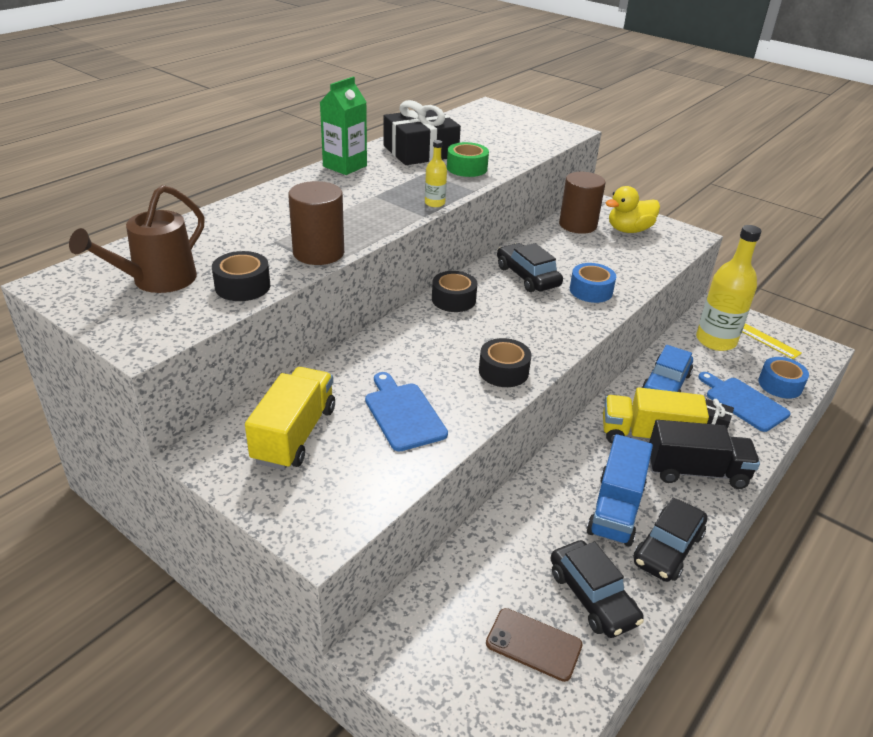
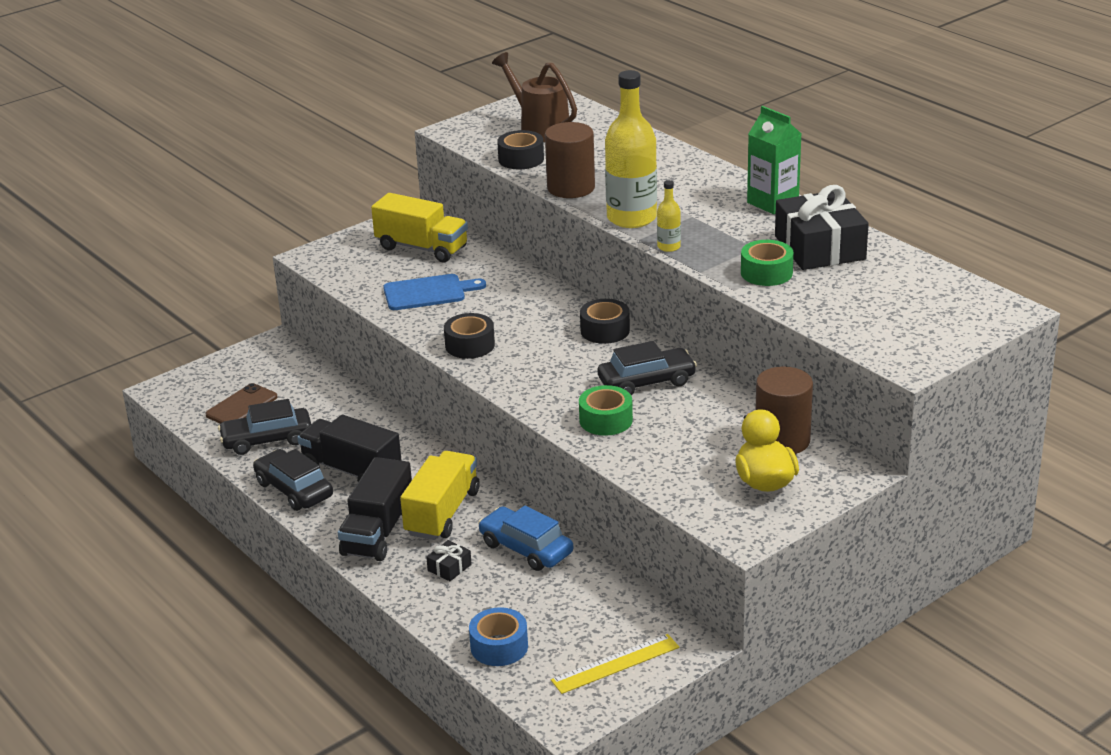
camera: 105 degrees right, 5 degrees down
(591, 291) = (606, 420): blue tape -> green tape
(615, 509) = (351, 470): blue truck -> black truck
(716, 341) = (608, 618): yellow bottle -> yellow bottle (631, 218)
(744, 402) = (474, 602): blue cutting board -> none

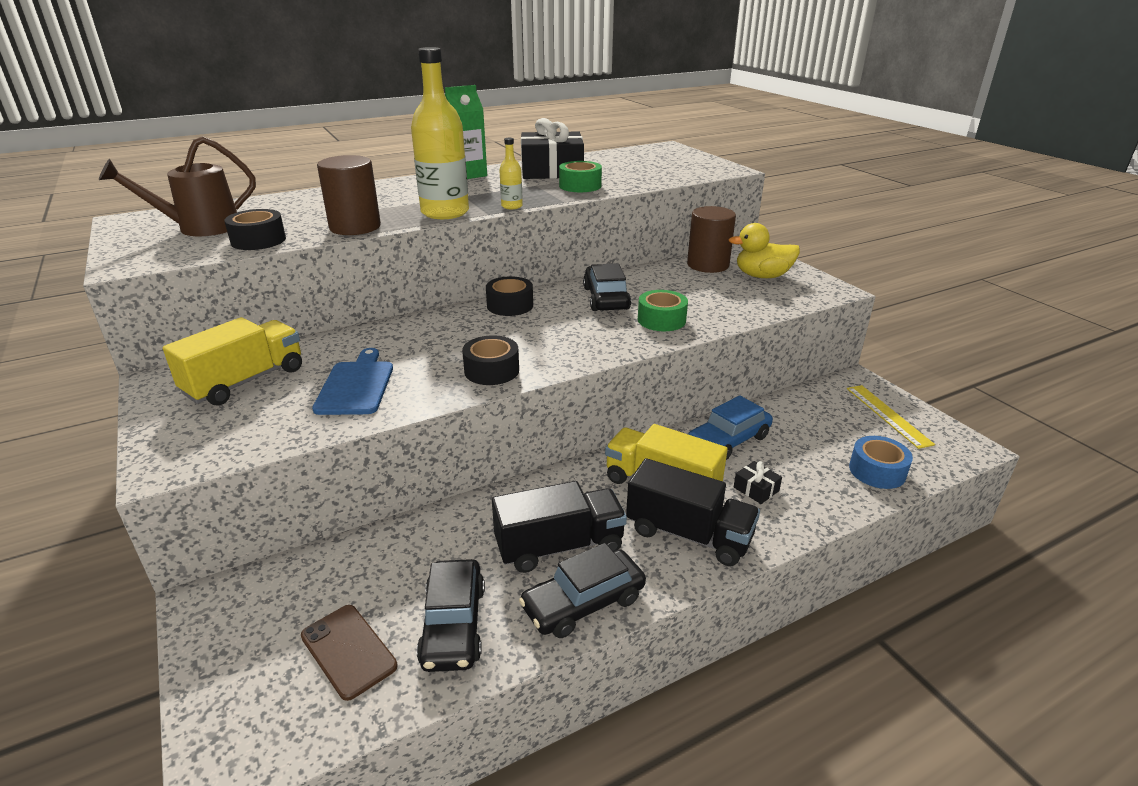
camera: 80 degrees left, 0 degrees up
(351, 470) = (559, 546): black truck -> black truck turned 150 degrees counterclockwise

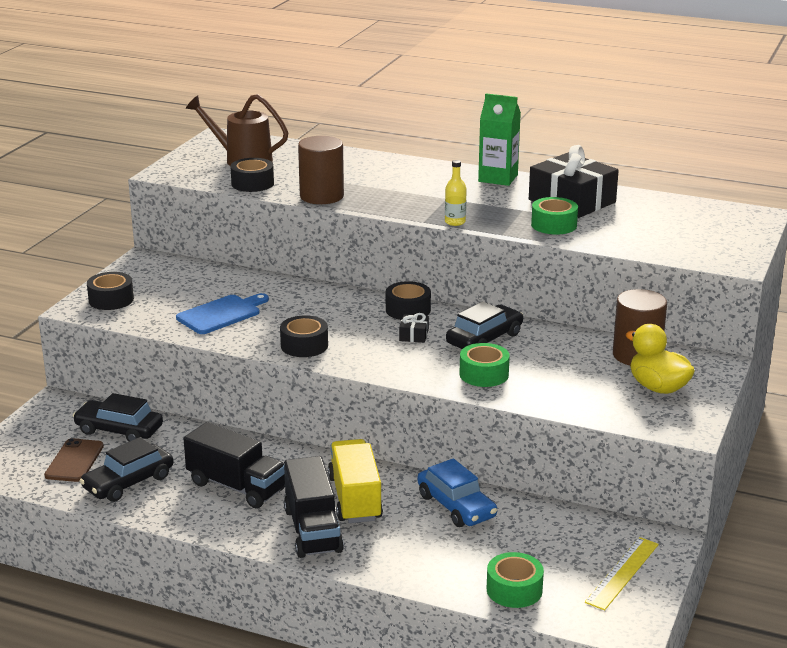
camera: 50 degrees right, 5 degrees down
(194, 435) = (111, 299): none -> black tape
(245, 381) = (177, 282): yellow truck -> none
(445, 212) = (399, 208): yellow bottle -> none
(583, 603) = (197, 517): black car -> black car (119, 430)
(728, 440) = (456, 506): blue car -> blue car turned 135 degrees counterclockwise
(756, 489) = (406, 540): black gift -> black gift (414, 335)
(877, 471) = (514, 590): blue tape -> green tape

